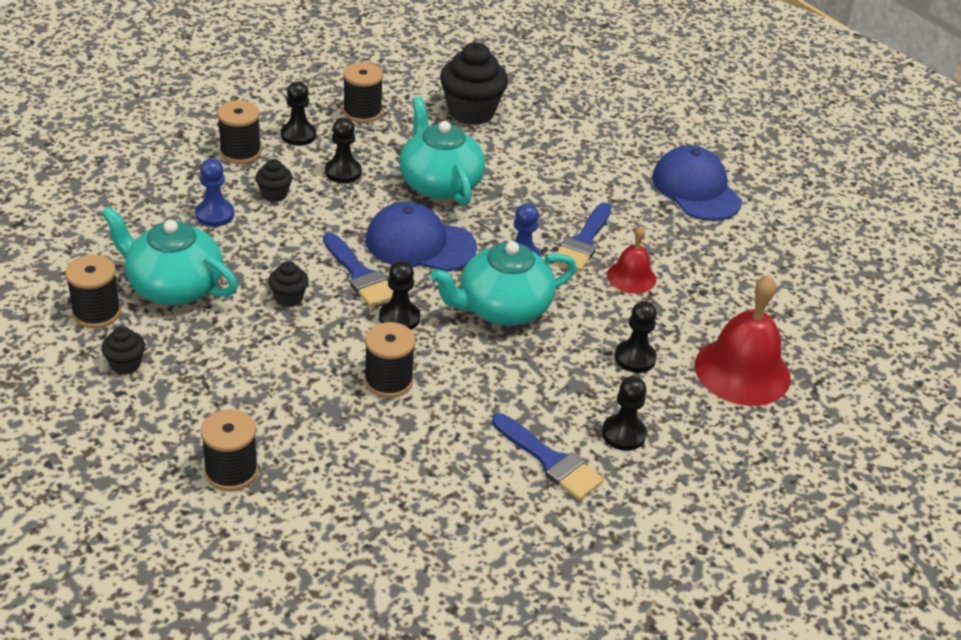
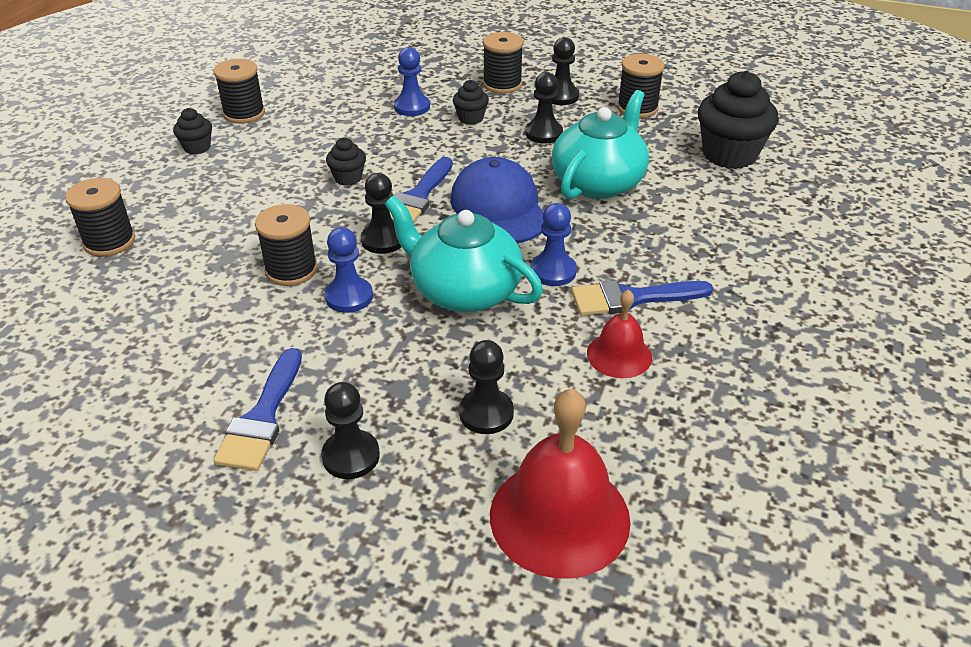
camera: 60 degrees right, 0 degrees up
(174, 286) = (306, 127): turquoise teapot -> none
(454, 365) = (349, 297): none -> blue pawn
(696, 189) = (841, 340): blue cap -> none

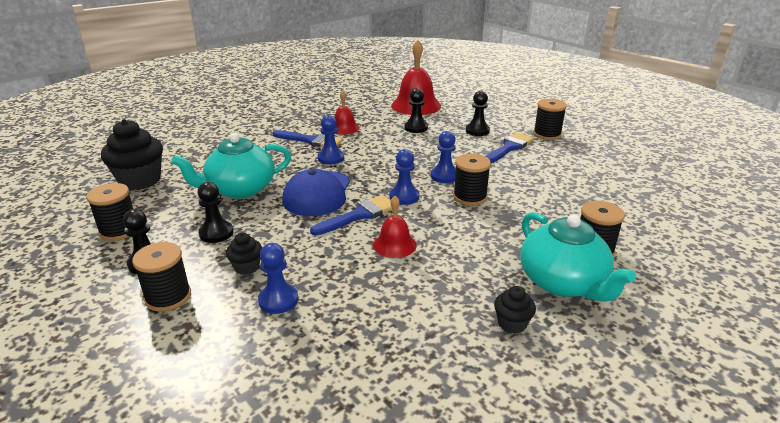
camera: 150 degrees left, 10 degrees down
(244, 113) = (448, 358): black spool -> black spool (547, 134)
(348, 178) = (394, 245): black cupcake -> red bell
(383, 240) = (404, 197): black pawn -> blue pawn
(464, 291) = (383, 163): turquoise teapot -> turquoise teapot (563, 282)

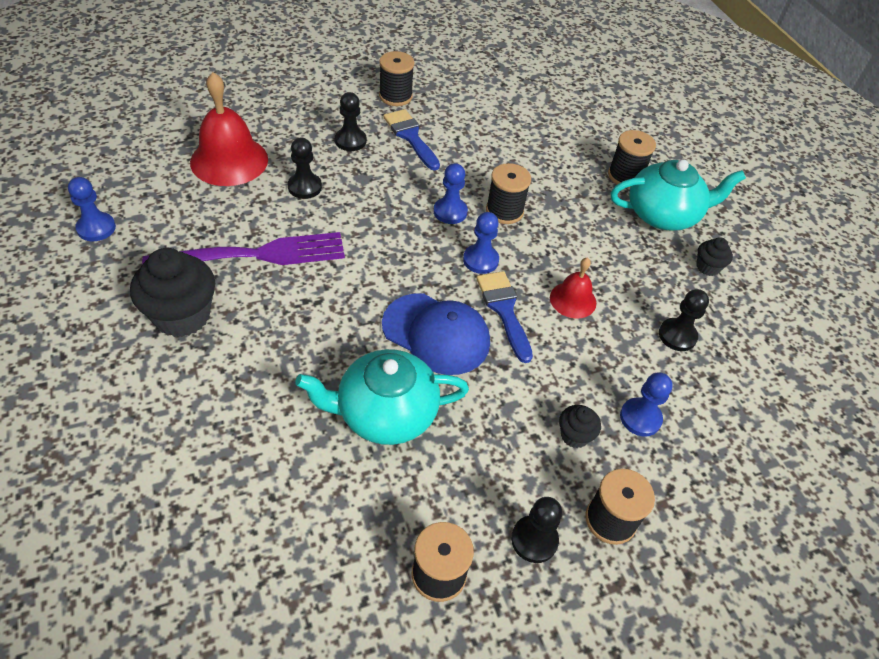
camera: 75 degrees left, 20 degrees up
(140, 180) = (287, 543): black cupcake -> black cupcake (182, 316)
(216, 233) = (490, 456): black pawn -> black pawn (677, 336)
(240, 189) = (385, 413): turquoise teapot -> turquoise teapot turned 90 degrees clockwise
(311, 141) = (274, 301): blue brush -> none
(331, 158) = (345, 295): blue pawn -> blue pawn (96, 228)
(344, 128) = (255, 255): red bell -> purple fork

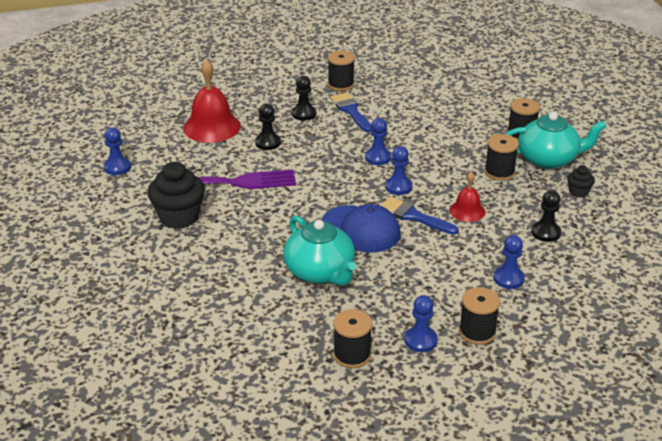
camera: 10 degrees right, 15 degrees down
(385, 413) = (320, 272): turquoise teapot -> turquoise teapot turned 120 degrees counterclockwise
(504, 211) = (420, 157): black spool -> black spool (499, 172)
(504, 310) = (413, 216): blue brush -> blue brush turned 45 degrees counterclockwise
(534, 540) = (420, 340): black pawn -> blue pawn
(574, 435) = (457, 287): black cupcake -> none

